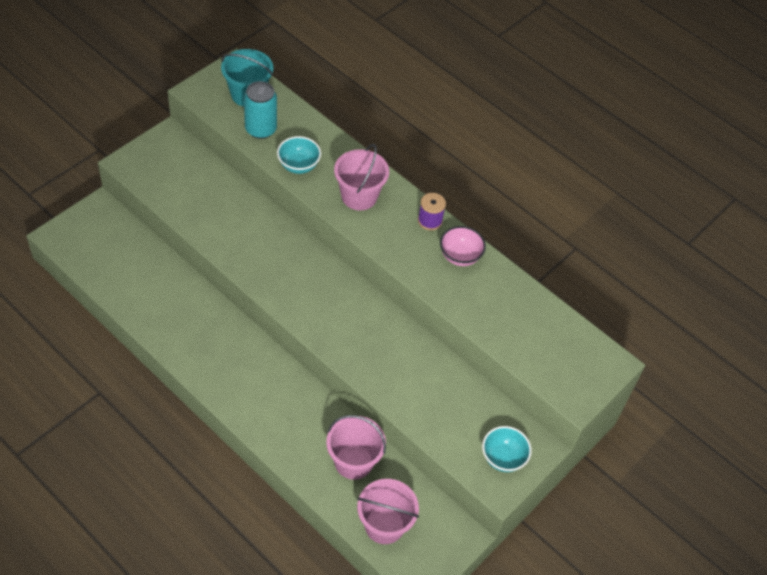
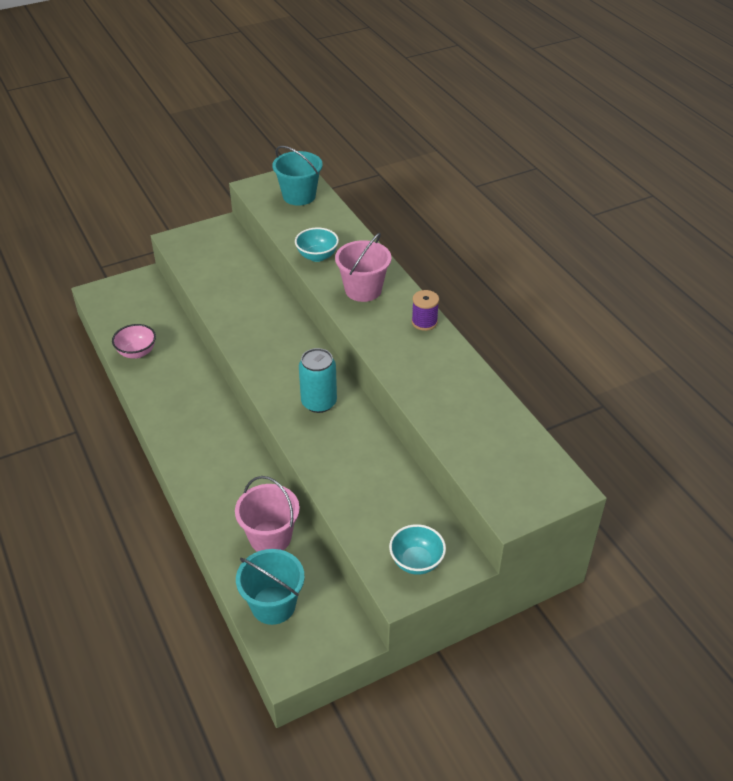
camera: 25 degrees right, 10 degrees down
(261, 129) = (296, 223): turquoise can -> turquoise can (319, 402)
(384, 525) = (273, 605): pink bucket -> turquoise bucket
(460, 256) = (441, 357): pink bowl -> pink bowl (137, 352)

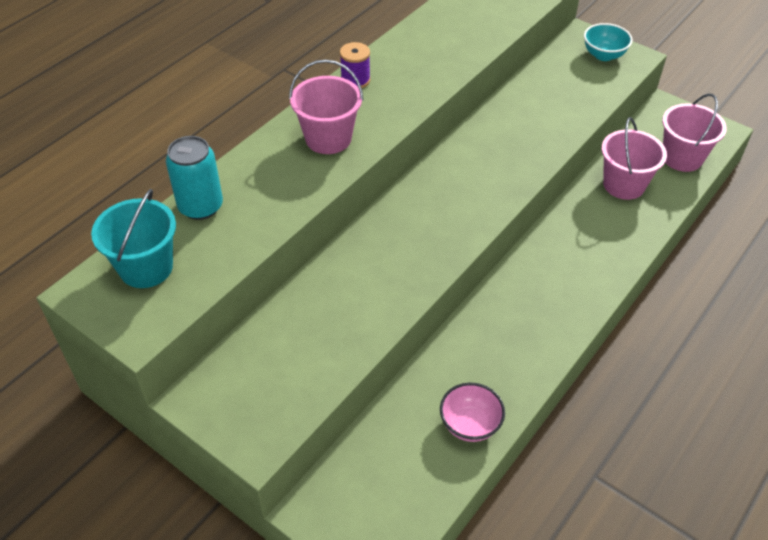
camera: 115 degrees left, 5 degrees up
(273, 605) = (682, 158): turquoise bucket -> pink bucket
(317, 256) = (284, 198): turquoise bowl -> none
(319, 402) = (480, 165): turquoise can -> turquoise can (200, 206)

